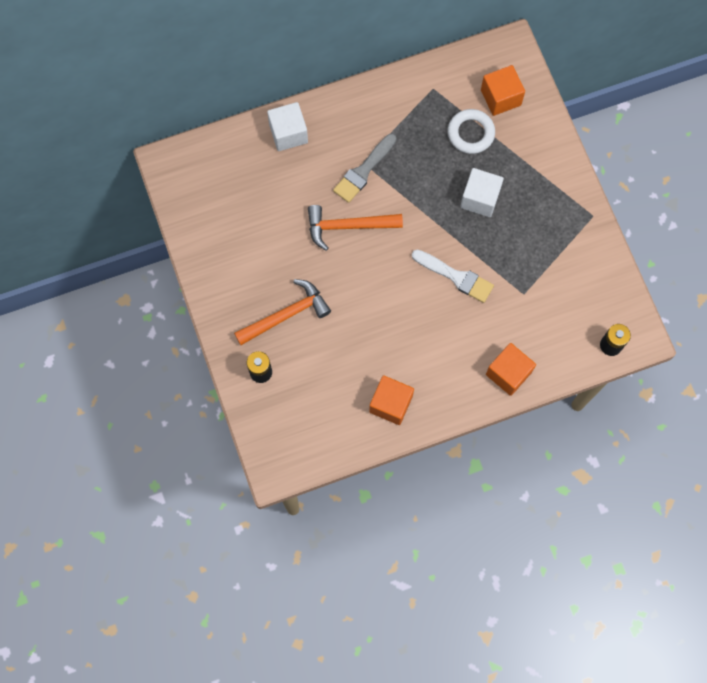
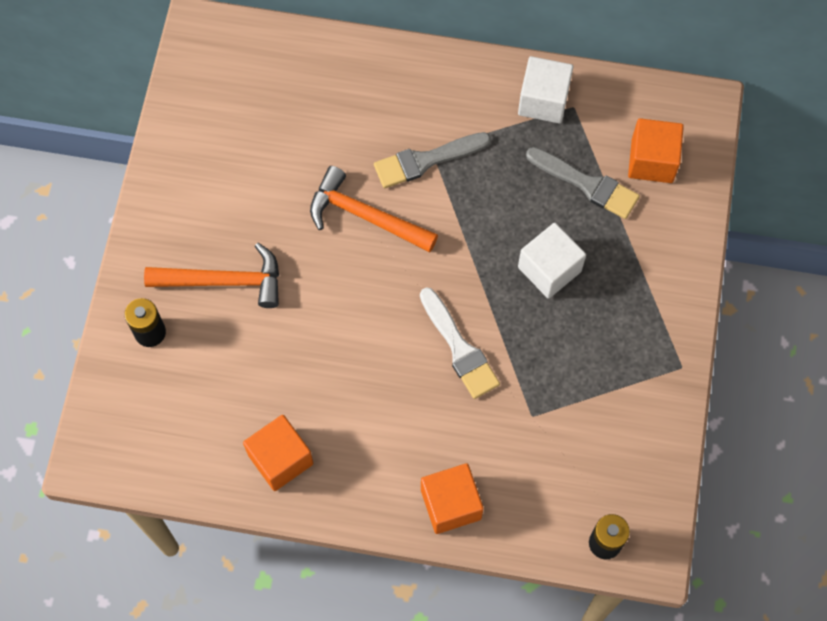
camera: 30 degrees right, 5 degrees down
(288, 133) = (364, 70): white cube -> white cube (543, 100)
(471, 133) = (587, 184): white ring -> grey brush

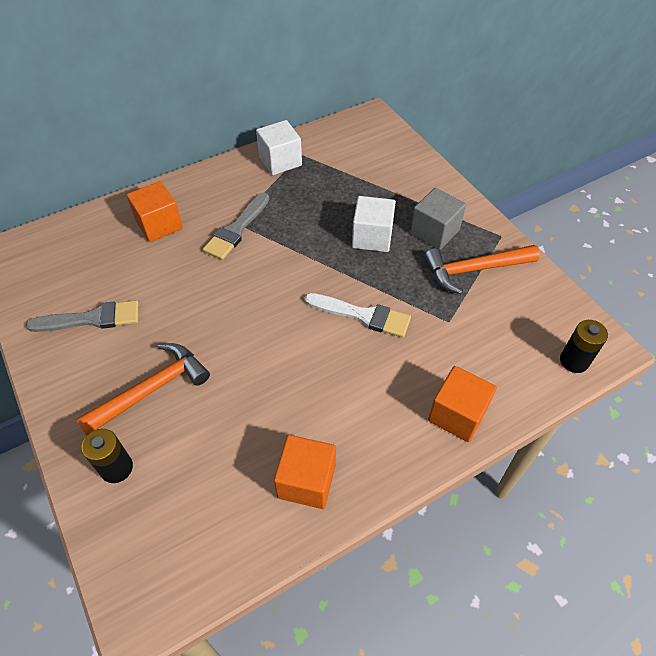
camera: 40 degrees left, 15 degrees down
(365, 216) = (224, 283): orange hammer -> orange hammer (474, 270)
(587, 184) = (348, 184): grey brush -> grey brush (92, 319)
(618, 311) = (434, 232): none -> grey cube
(652, 161) = (372, 153): orange cube -> orange cube (159, 225)

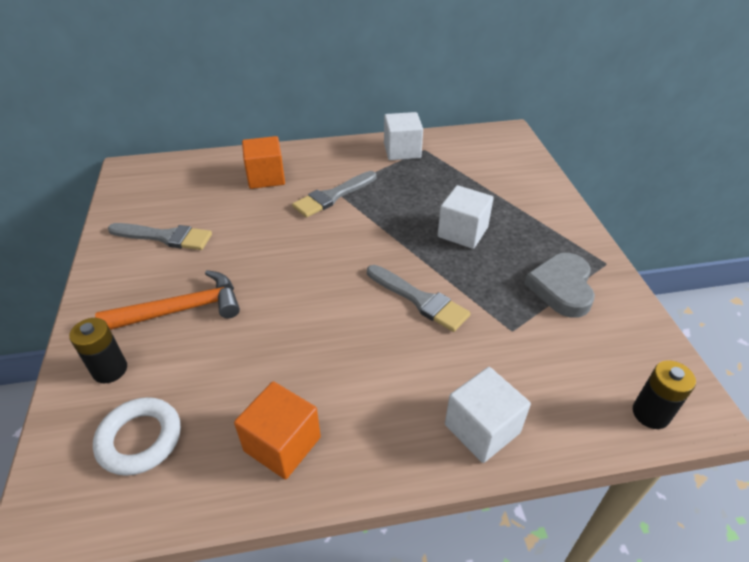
camera: 20 degrees right, 10 degrees down
(182, 519) = (140, 439): none -> white ring
(363, 315) = (420, 300): white brush -> grey brush
(434, 232) = (532, 242): grey cube -> none
(457, 414) = (482, 429): orange cube -> white cube
(474, 270) = (561, 288): orange hammer -> grey heart

